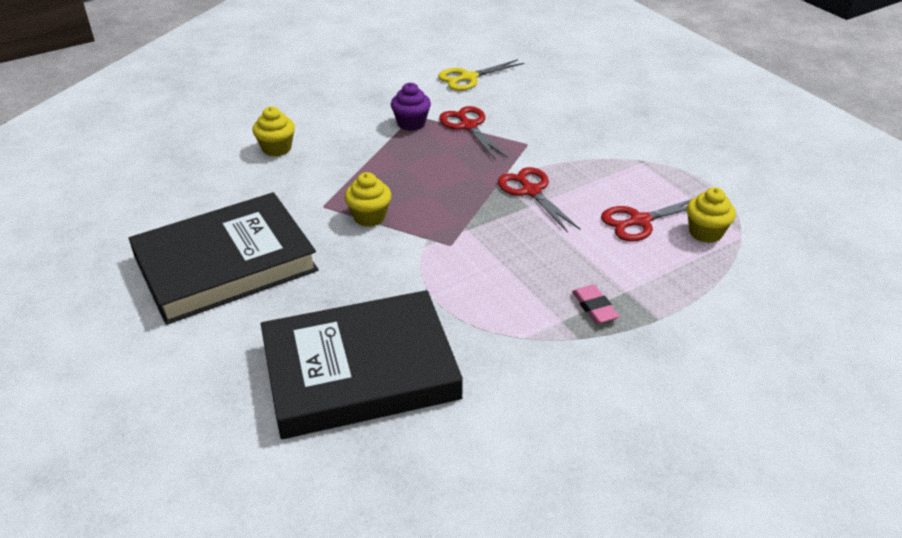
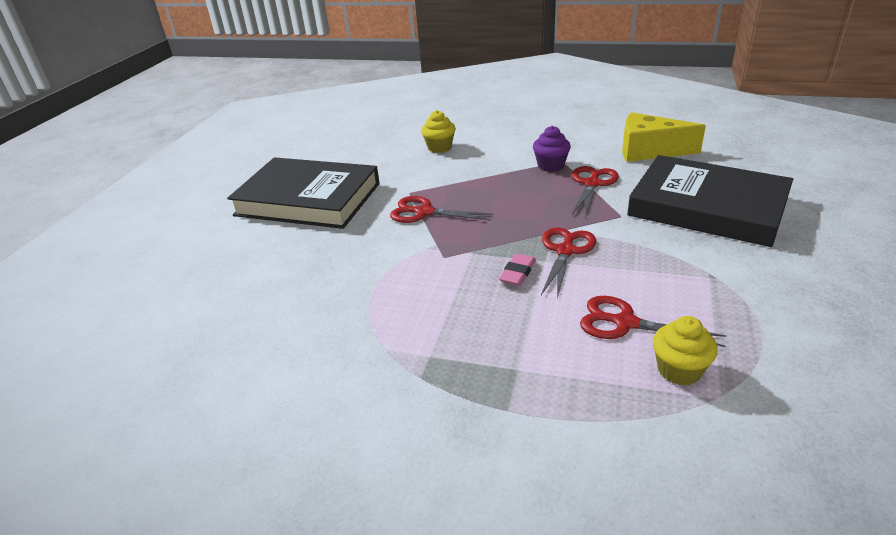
camera: 50 degrees right, 5 degrees down
(360, 370) = (266, 300): black book -> black book (707, 207)
(369, 217) = (424, 212): yellow cupcake -> red scissors
(468, 78) = (649, 151): yellow scissors -> yellow cheese
(594, 307) = (470, 364): pink eraser -> pink eraser (517, 273)

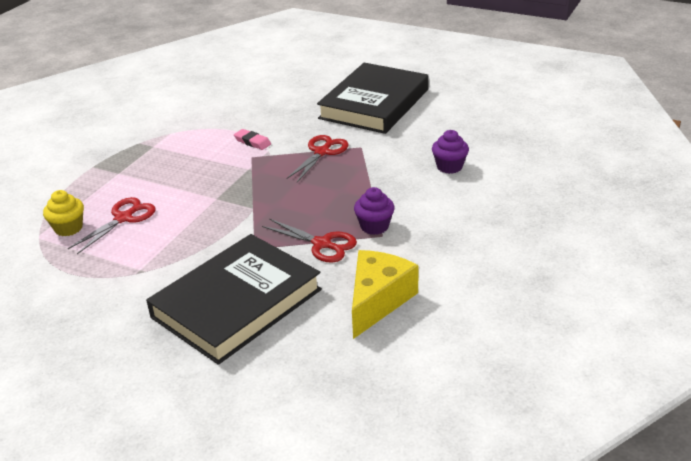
camera: 100 degrees right, 0 degrees up
(439, 147) = (449, 167): yellow cupcake -> purple cupcake
(517, 273) = (209, 184): pink eraser -> pink eraser (252, 142)
(565, 251) = (222, 209): red scissors -> none

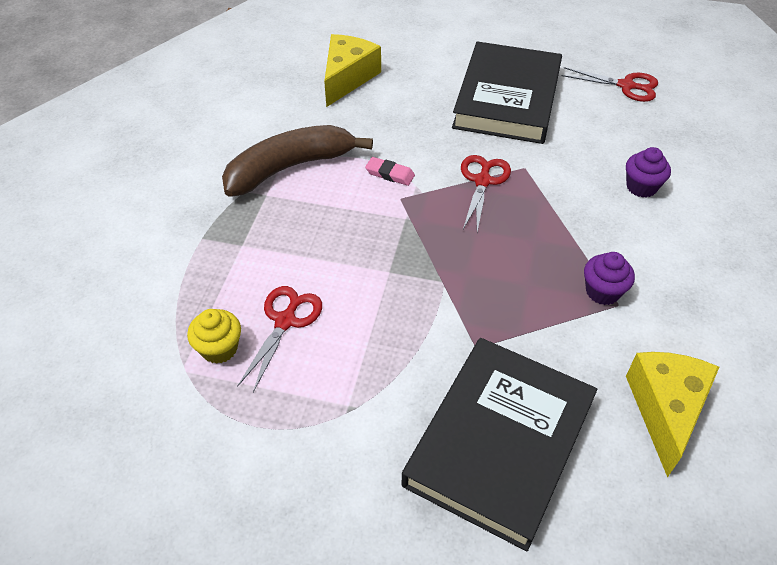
camera: 15 degrees left, 15 degrees up
(179, 132) = (290, 168): none -> brown banana
(256, 83) = (347, 78): none -> yellow cheese
(322, 244) = (555, 329): red scissors -> red scissors (626, 86)

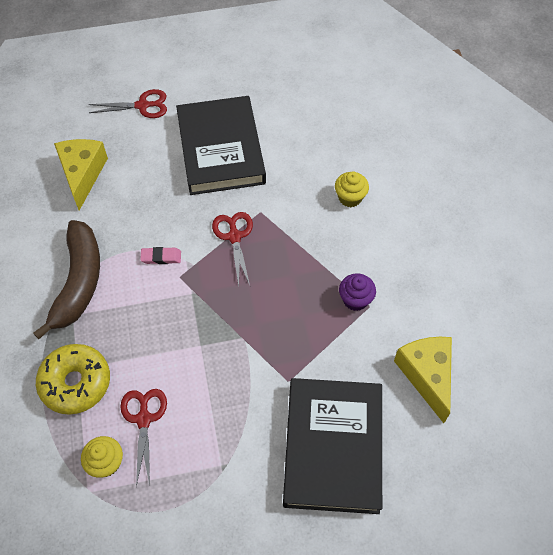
camera: 25 degrees left, 10 degrees up
(233, 258) = (76, 383): none -> yellow donut
(290, 168) = (78, 282): brown banana -> brown banana turned 150 degrees clockwise
(626, 86) = (306, 104): red scissors -> red scissors (142, 106)
(641, 187) = (350, 197): purple cupcake -> yellow cupcake

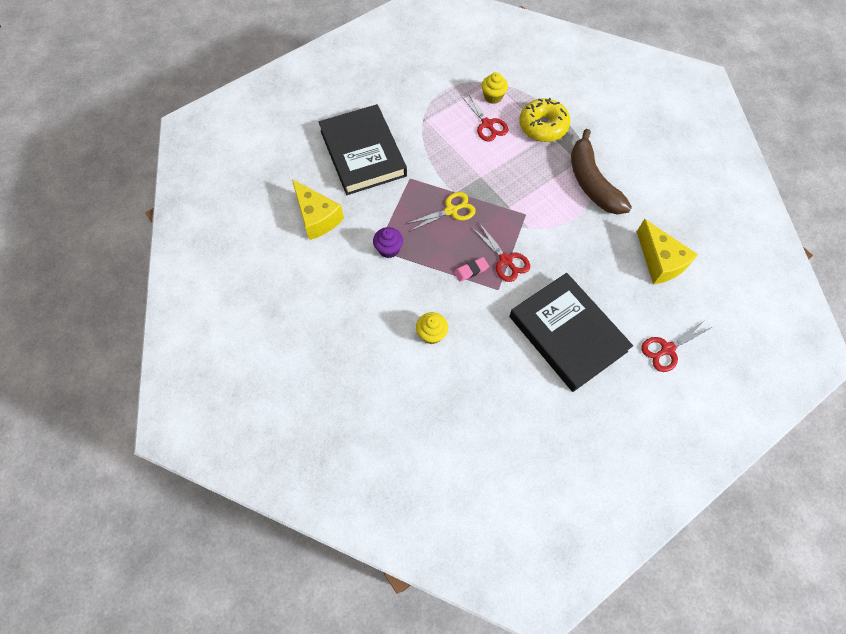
camera: 155 degrees right, 5 degrees up
(161, 257) = (549, 222): pink eraser -> pink eraser (471, 270)
(261, 316) = (451, 211): none -> yellow scissors

